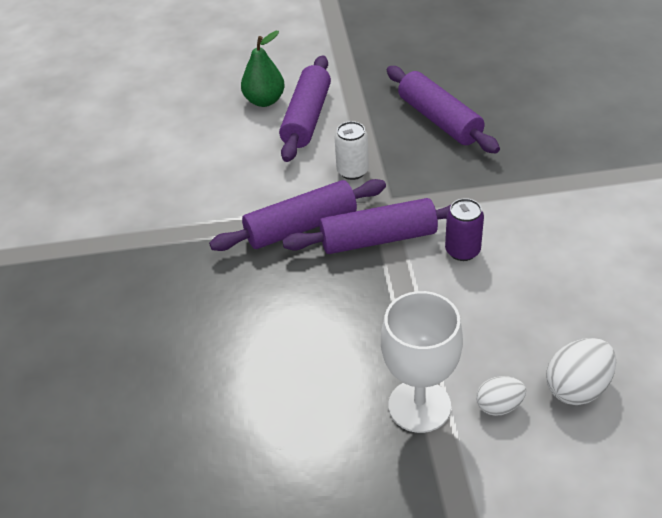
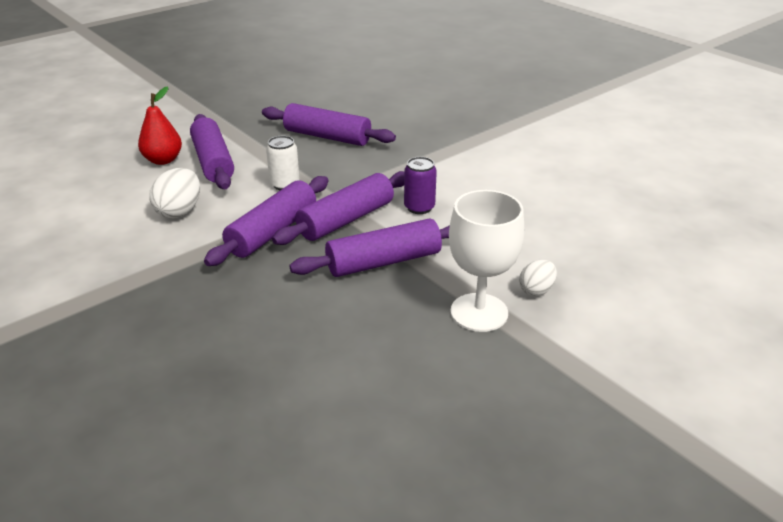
camera: 35 degrees left, 10 degrees down
(264, 101) = (163, 160): green pear -> red pear
(376, 305) = (384, 261): none -> purple rolling pin
(577, 388) = (577, 260): white egg -> white egg (179, 211)

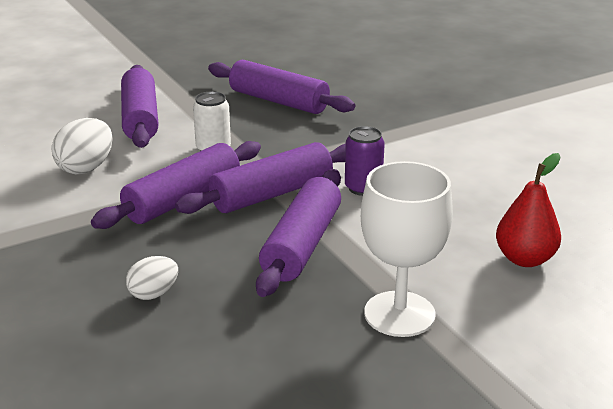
camera: 10 degrees right, 5 degrees down
(163, 160) = (86, 112): red pear -> red pear (525, 259)
(384, 261) = (302, 244): purple rolling pin -> purple rolling pin turned 60 degrees counterclockwise
(536, 290) = (479, 296): white egg -> white egg (153, 294)

